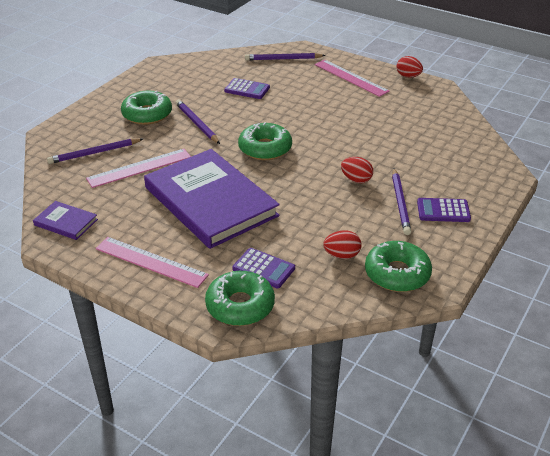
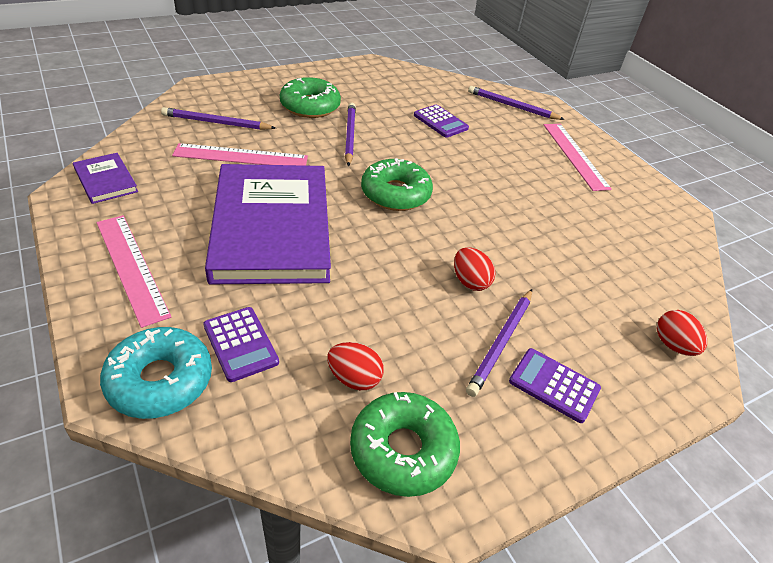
camera: 25 degrees right, 5 degrees up
(240, 305) = (160, 380): green donut -> turquoise donut
(408, 76) = (652, 181): red egg -> red egg (673, 345)

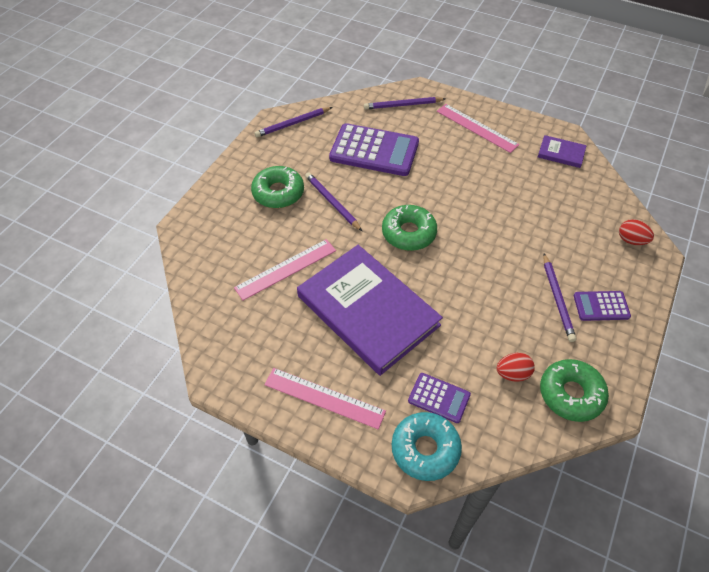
camera: 30 degrees left, 10 degrees up
(106, 180) = (226, 350): purple book -> purple book (561, 153)
(217, 123) = (235, 251): purple pencil -> purple pencil (293, 123)
(440, 122) = (374, 151): purple calculator -> purple calculator, size x1.96
(470, 282) = (508, 270): red egg -> none

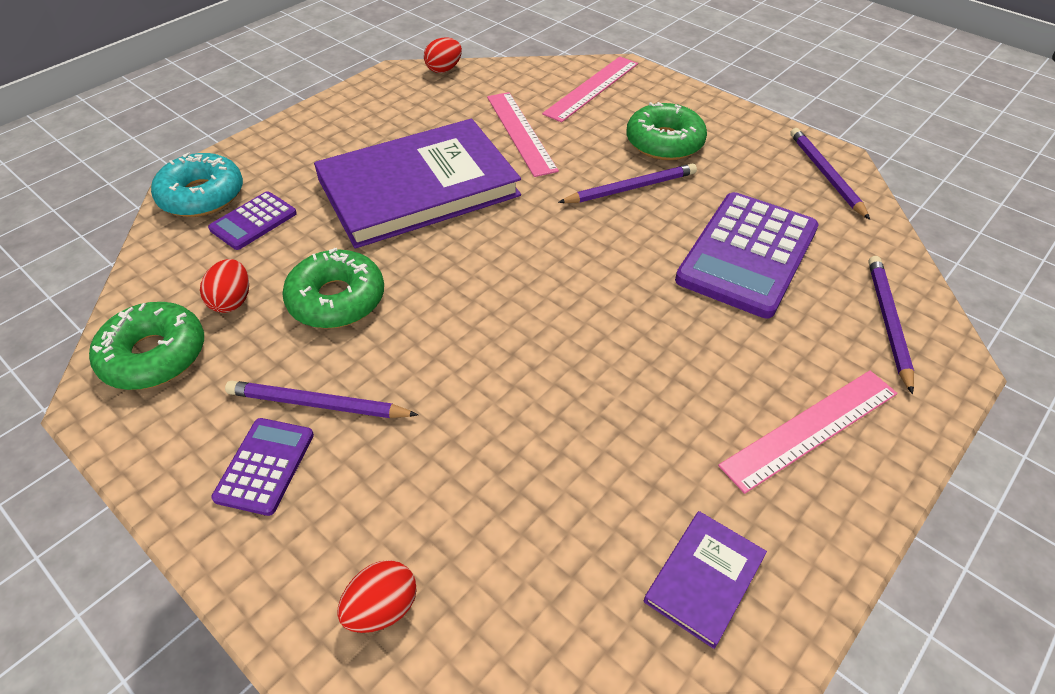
camera: 105 degrees right, 5 degrees down
(203, 342) = (444, 69): none -> red egg
(324, 398) = (321, 136): pink ruler -> pink ruler (592, 88)
(408, 233) = (540, 255): green donut -> green donut (337, 299)

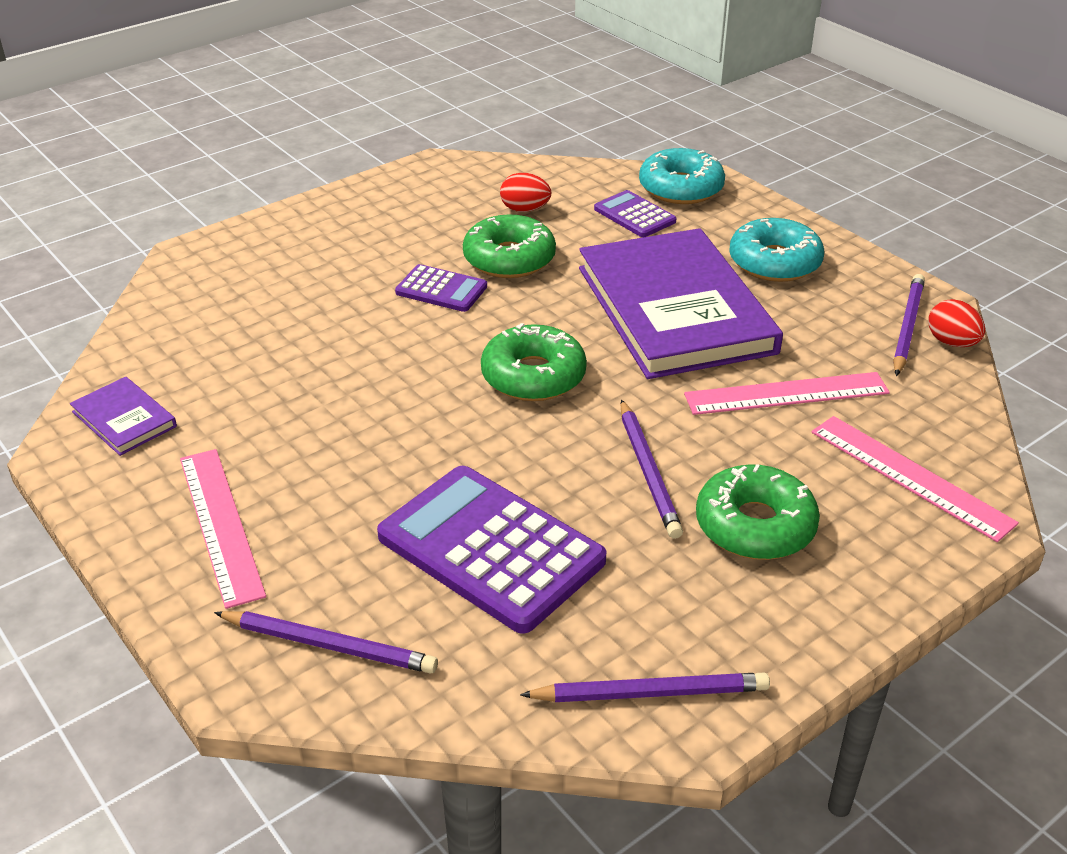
camera: 100 degrees right, 10 degrees down
(154, 355) = (473, 181): green donut -> green donut (533, 376)
(265, 466) = (341, 229): purple calculator -> purple calculator (441, 289)
(318, 404) = (390, 250): purple pencil -> purple pencil (907, 327)
(341, 140) = (774, 262): none -> turquoise donut
(382, 608) = (200, 275): red egg -> none

